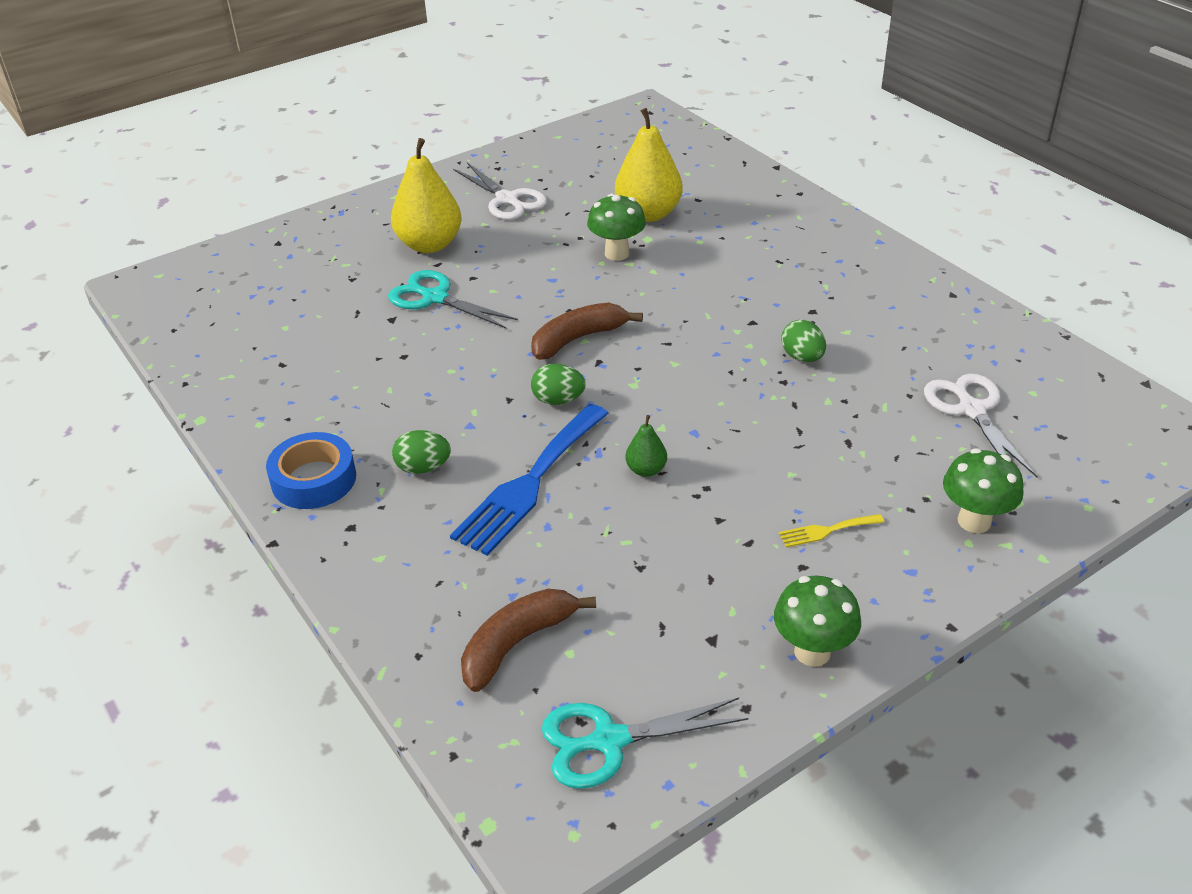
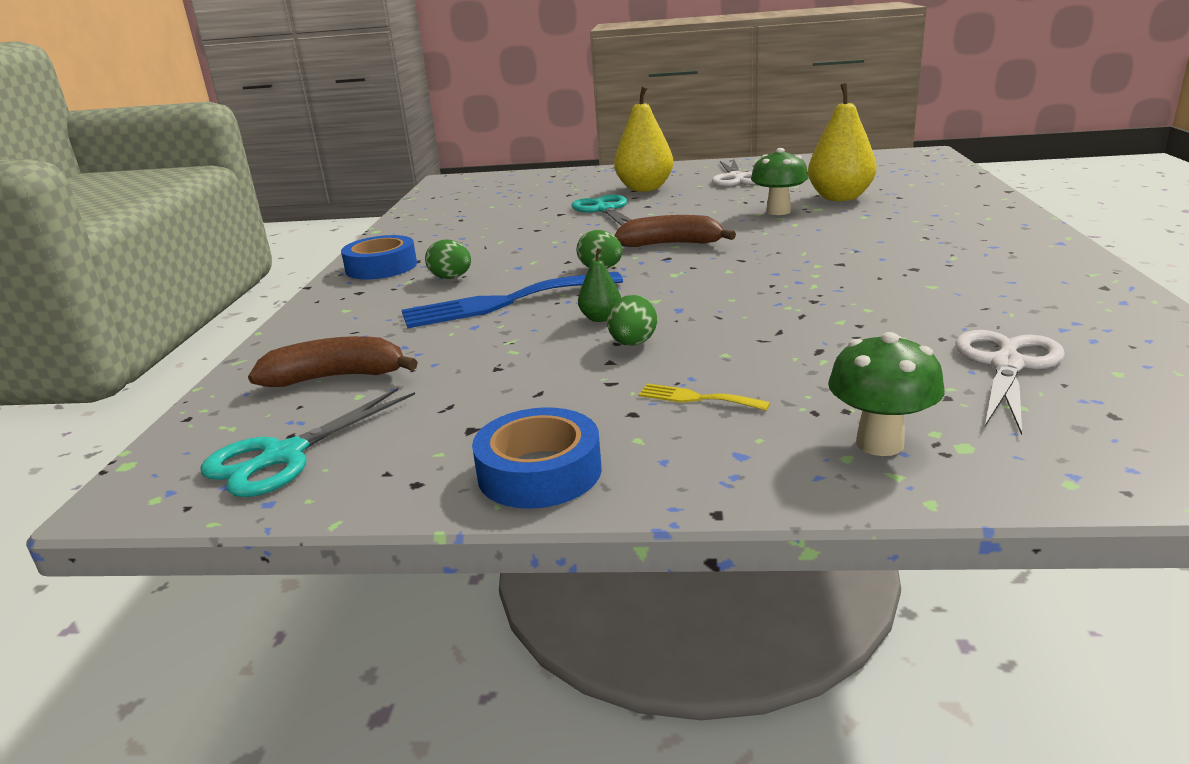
camera: 40 degrees right, 15 degrees down
(609, 741) = (284, 456): turquoise scissors -> turquoise scissors turned 75 degrees counterclockwise
(802, 357) = (857, 291): green egg -> green egg (632, 344)
(812, 652) = (539, 472): green mushroom -> blue tape

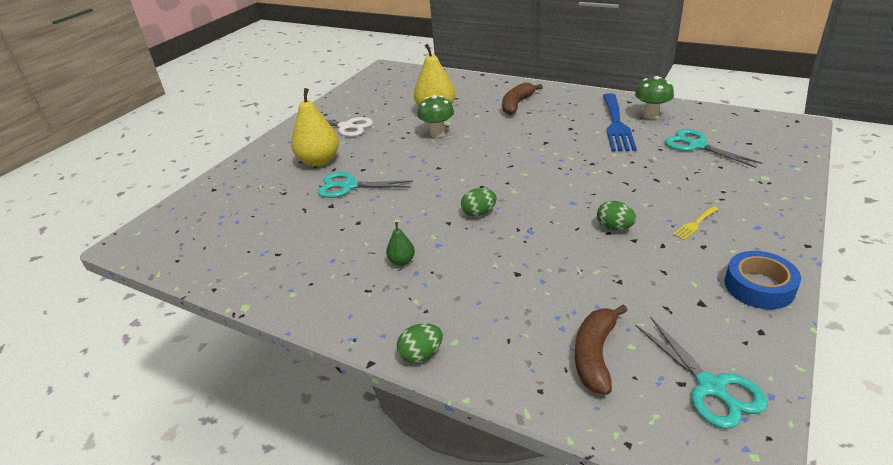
camera: 65 degrees left, 10 degrees up
(381, 267) = (363, 312): blue tape -> none
(451, 278) = (432, 278): green egg -> green egg (421, 355)
(503, 302) = (507, 262): blue fork -> blue fork (616, 125)
(600, 318) = (567, 230): green pear -> green pear (402, 261)
(671, 244) = (458, 179): brown banana -> brown banana (517, 104)
(879, 444) = (757, 193): green mushroom -> green mushroom (651, 115)
(1006, 365) = (697, 146): white scissors -> turquoise scissors

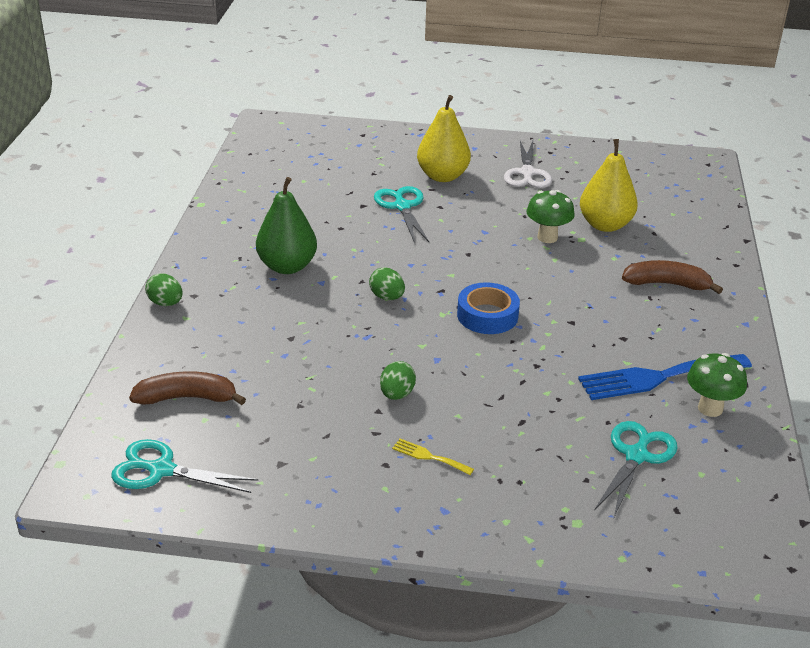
camera: 65 degrees right, 0 degrees up
(402, 261) = (287, 266): green pear -> green pear, size x2.11
(711, 387) = (161, 470): turquoise scissors -> turquoise scissors turned 60 degrees clockwise
(759, 286) = (322, 507): blue tape -> blue tape (487, 315)

